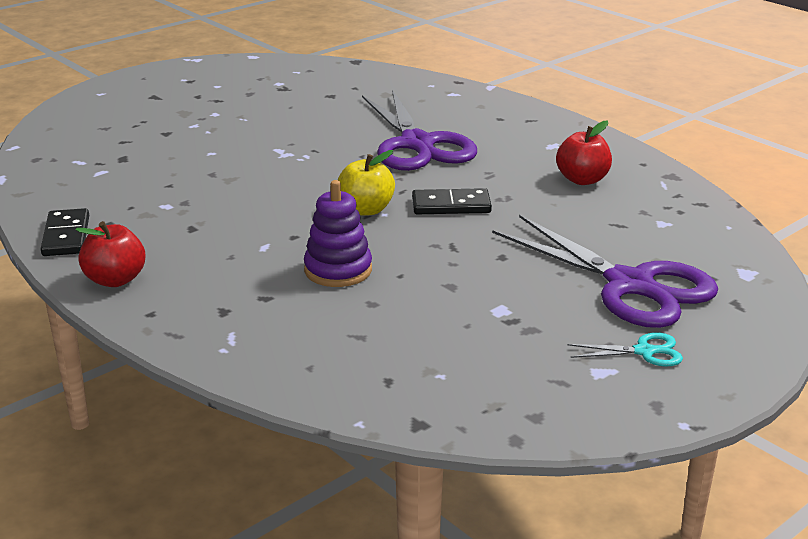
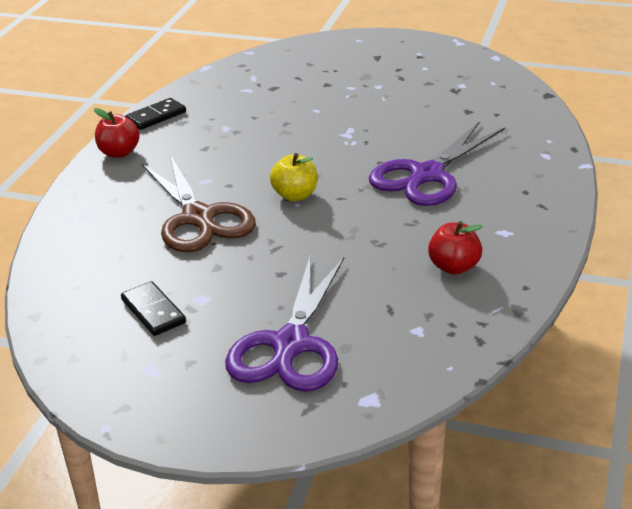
camera: 60 degrees right, 5 degrees up
(338, 270) = (198, 218): purple stacking toy -> brown scissors
(451, 205) = (339, 225): black domino -> black domino (153, 311)
(644, 351) = (193, 381): turquoise scissors -> none

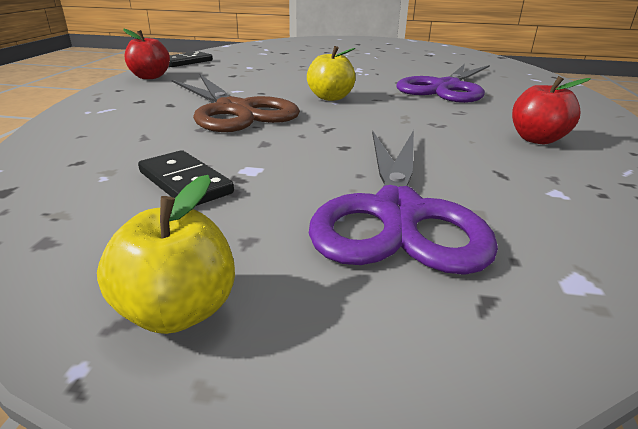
camera: 10 degrees left, 5 degrees down
(149, 403) = (178, 311): none -> yellow apple

